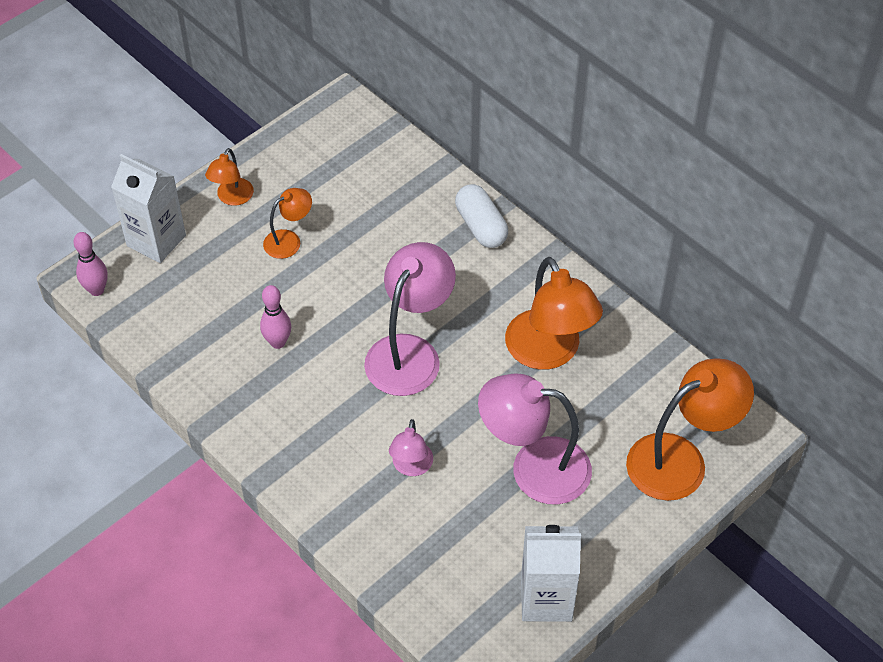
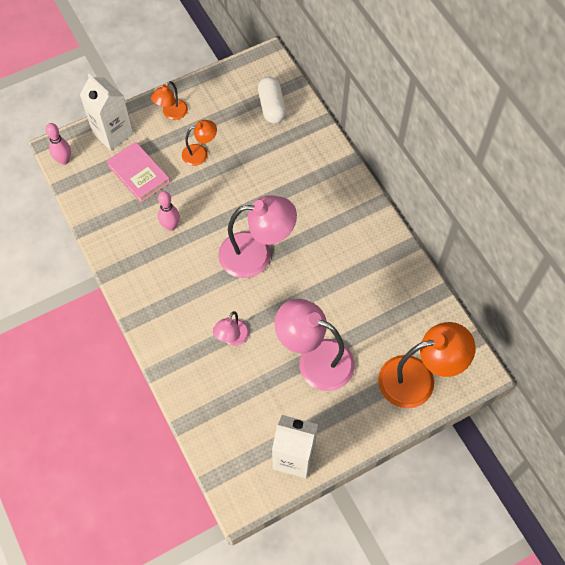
camera: 15 degrees right, 10 degrees up
(210, 285) = (138, 174): none -> pink book
(410, 352) = (256, 254): pink lamp -> pink lamp turned 45 degrees clockwise
(481, 226) = (333, 172): white capsule -> white capsule (272, 107)
(549, 353) = (351, 277): orange lamp -> none

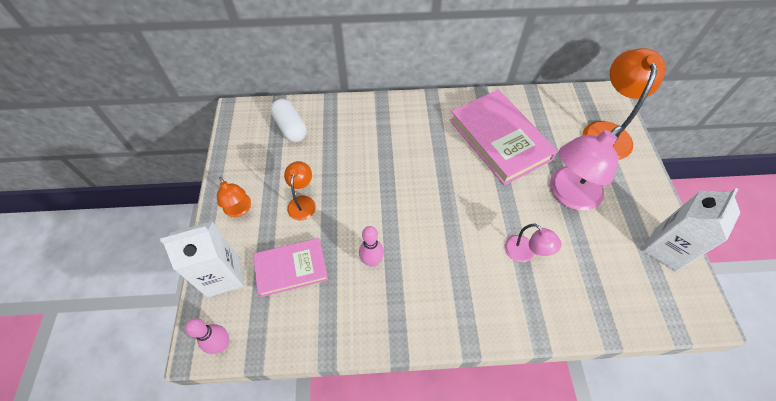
camera: 65 degrees left, 5 degrees down
(256, 254) = (441, 198): pink lamp -> none
(272, 107) = (290, 128): white capsule -> white capsule turned 45 degrees clockwise
(352, 281) = (499, 139): none -> pink book

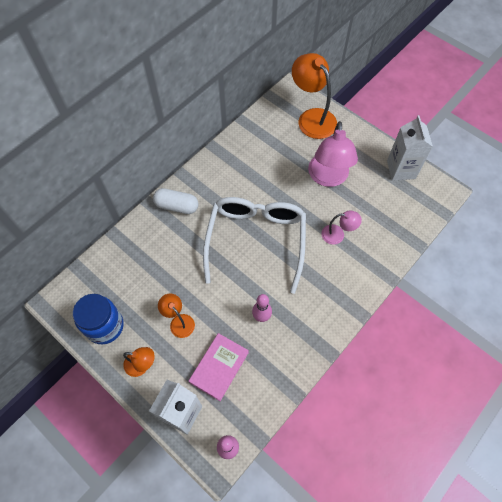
camera: 45 degrees left, 5 degrees up
(248, 157) = (105, 326): none -> blue jar
(290, 128) = (110, 279): white capsule -> white capsule (177, 206)
(437, 193) = (256, 241): none -> white glasses
(499, 139) = (257, 173): pink book -> none

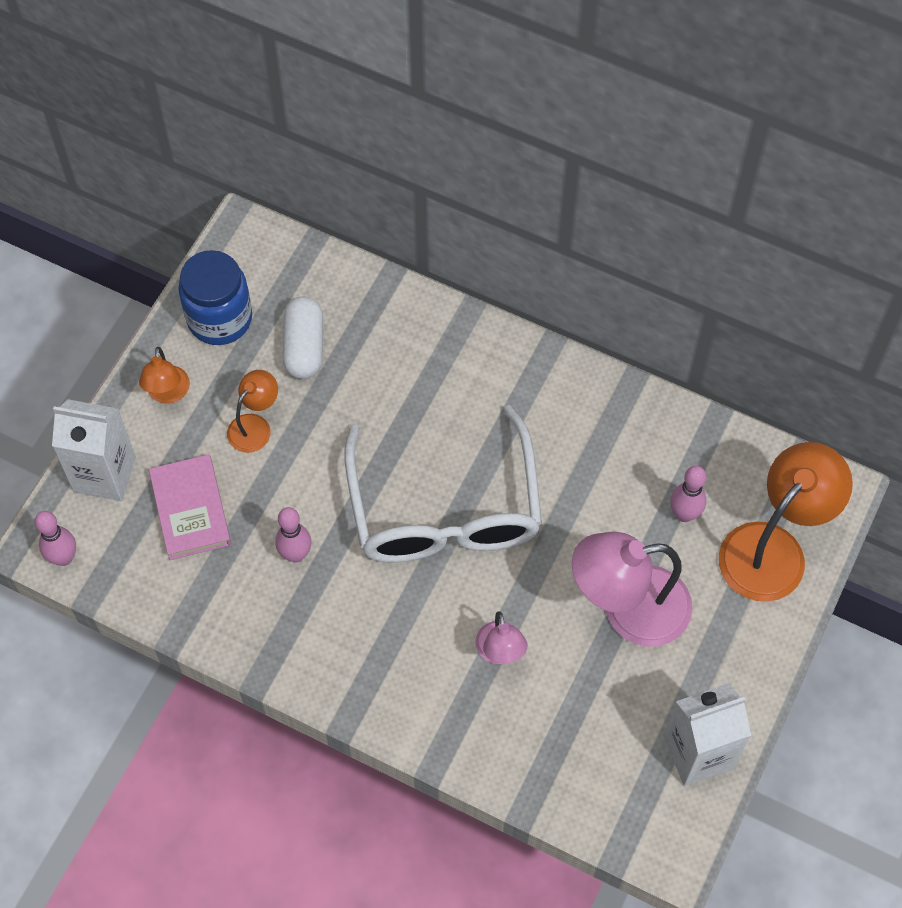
camera: 75 degrees right, 0 degrees up
(177, 206) = (477, 356): white capsule -> white capsule (304, 347)
(219, 367) = (190, 510): pink book -> pink book turned 60 degrees clockwise
(256, 241) = (444, 509): white glasses -> white glasses turned 90 degrees clockwise
(287, 145) = (684, 514): none -> pink bowling pin

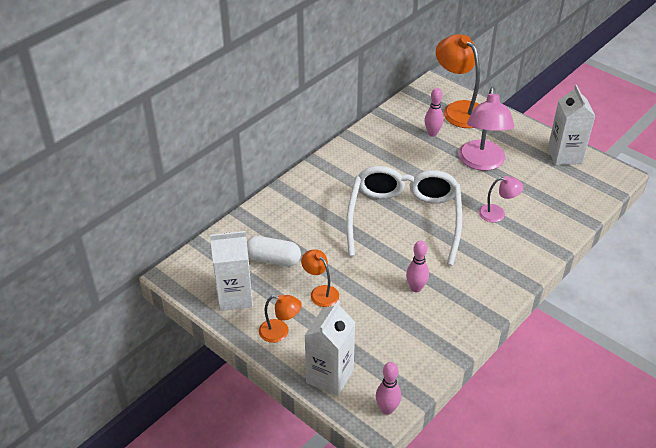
camera: 75 degrees left, 20 degrees down
(190, 510) = (370, 334): pink book -> none
(220, 319) = (235, 296): blue jar -> white carton
(444, 509) = (404, 219): white glasses -> white glasses turned 90 degrees counterclockwise

